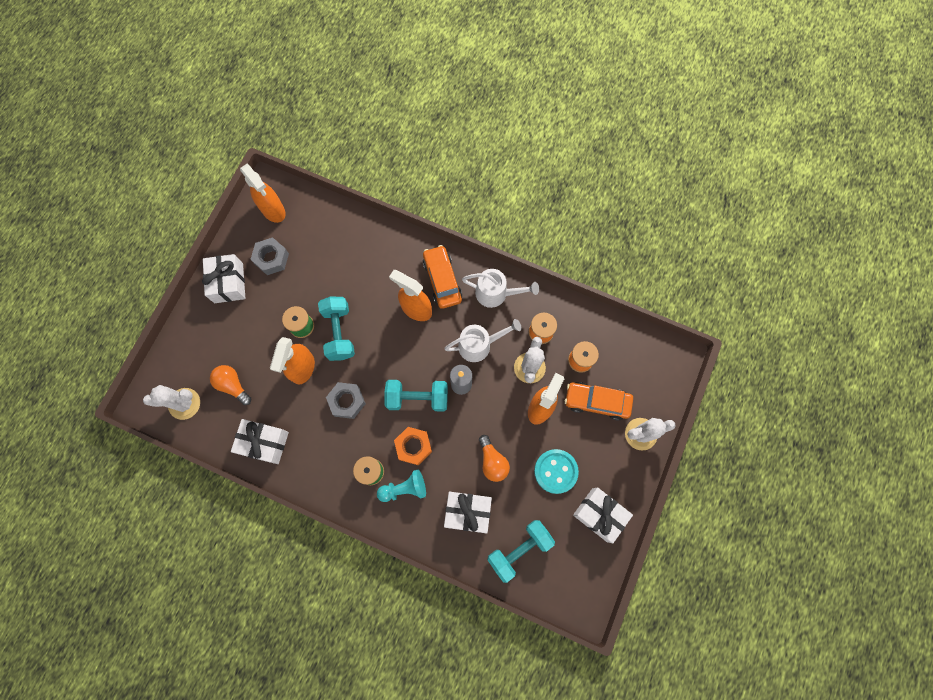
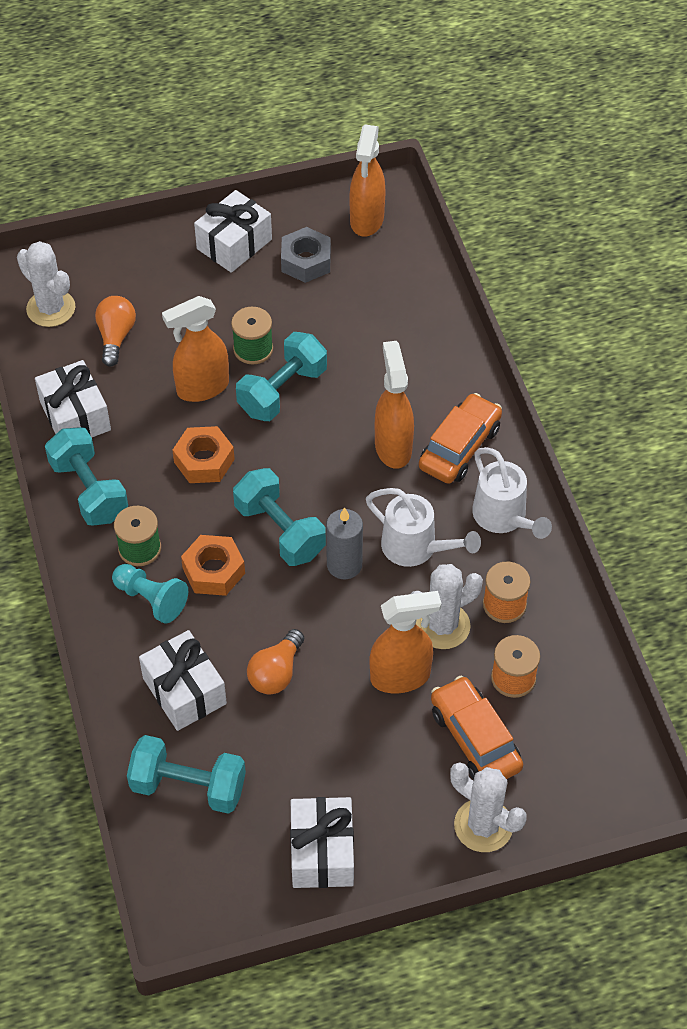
camera: 50 degrees right, 20 degrees down
(315, 470) = (89, 490): none -> turquoise dumbbell
(347, 401) = (204, 461): grey nut -> orange nut
(555, 471) = (332, 756): turquoise button -> none

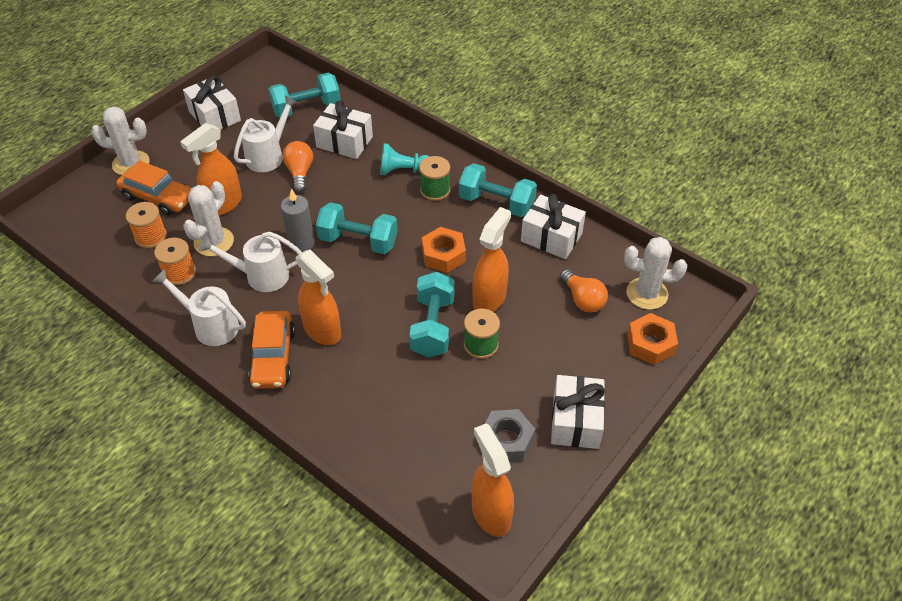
camera: 145 degrees right, 5 degrees down
(213, 571) = (380, 201): orange nut -> orange nut (650, 344)
(295, 727) = (269, 155): none -> white watering can

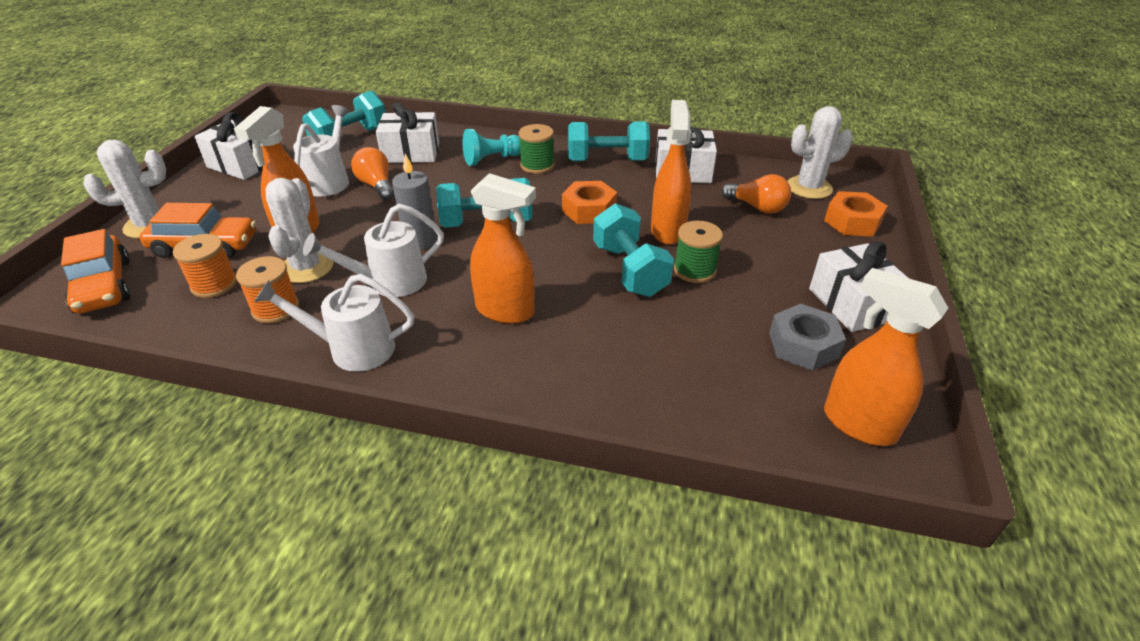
camera: 25 degrees left, 10 degrees down
(273, 357) = (460, 355): orange car -> orange car (103, 286)

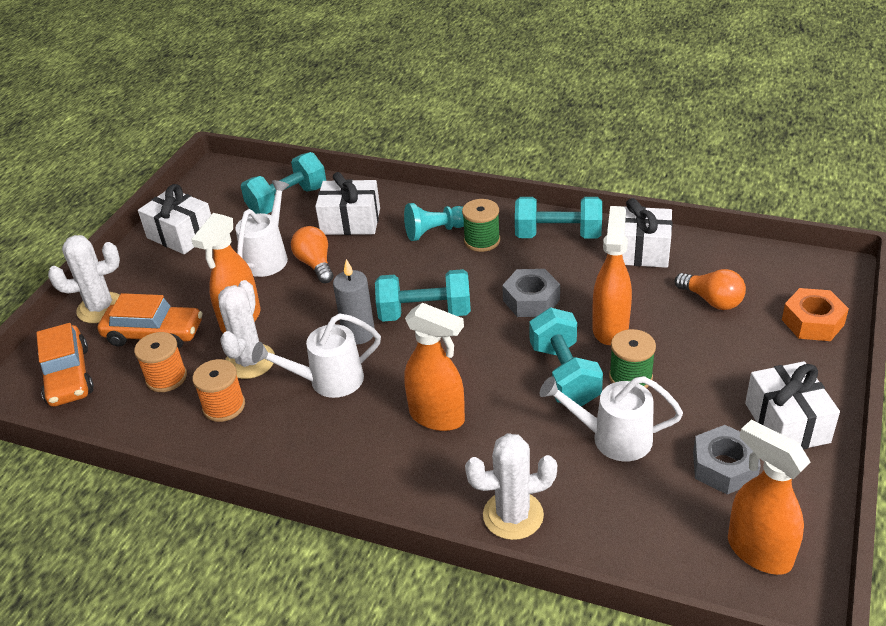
camera: 10 degrees right, 0 degrees up
(352, 349) = (294, 451): white watering can -> white watering can (612, 438)
(589, 210) = (531, 300): orange nut -> grey nut
(809, 188) = (775, 276): white cactus -> white cactus (513, 515)

